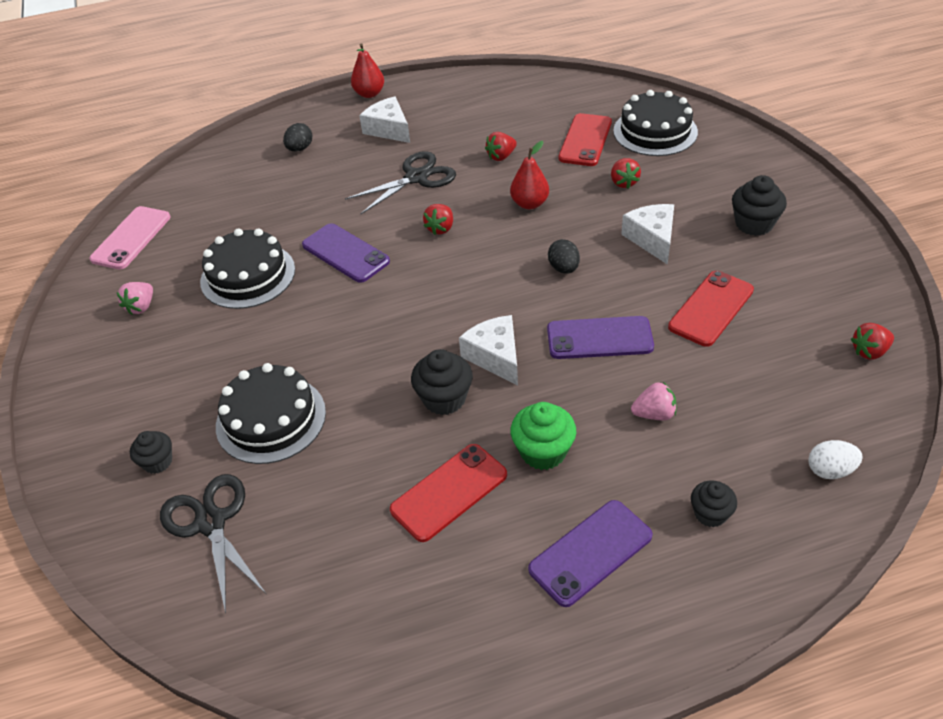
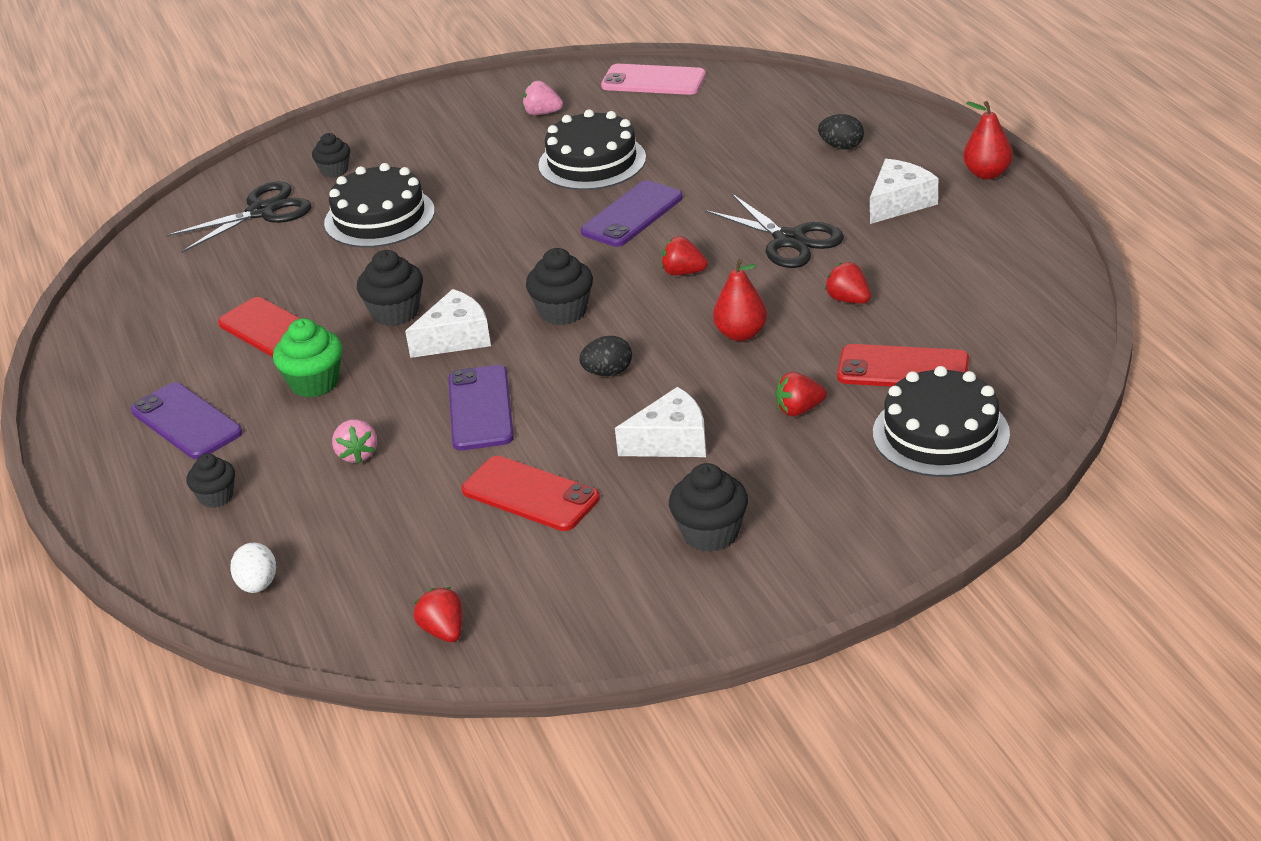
camera: 85 degrees right, 10 degrees down
(474, 292) = (563, 312): none -> black cupcake

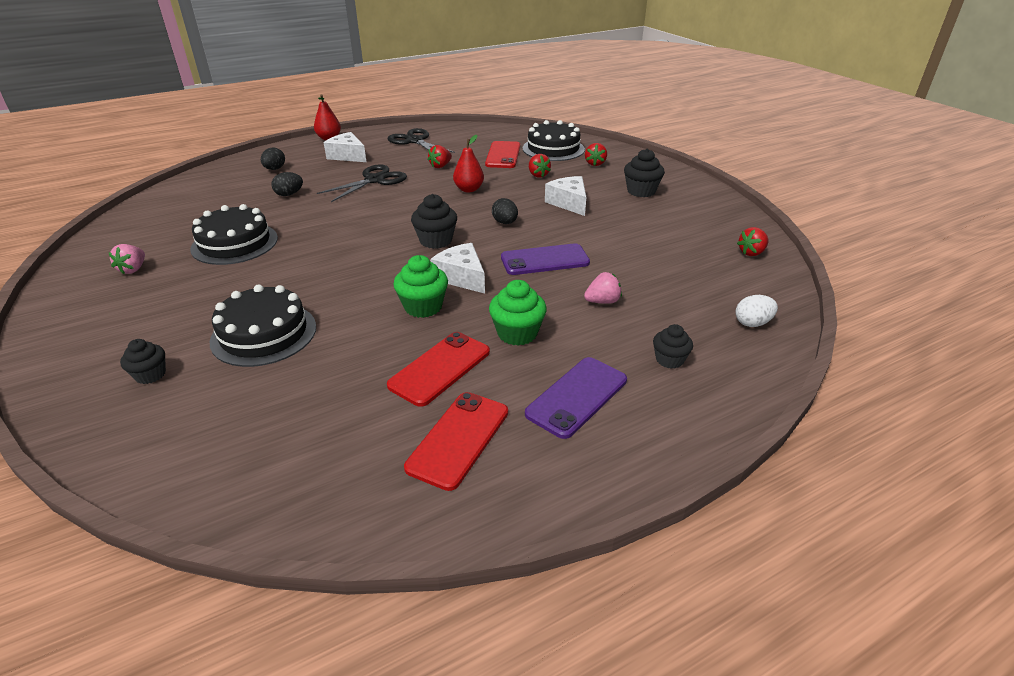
camera: 100 degrees left, 0 degrees up
(261, 212) = (208, 415): black scissors -> black scissors (415, 141)
(395, 313) = (423, 307): black cupcake -> green cupcake
(530, 494) = (626, 237): red phone -> red phone (458, 439)
(632, 215) = (321, 225): purple phone -> none
(653, 81) = (124, 227): pink phone -> none
(683, 272) = (400, 206): red strawberry -> red strawberry (595, 163)
(740, 174) = (289, 194): none -> black egg

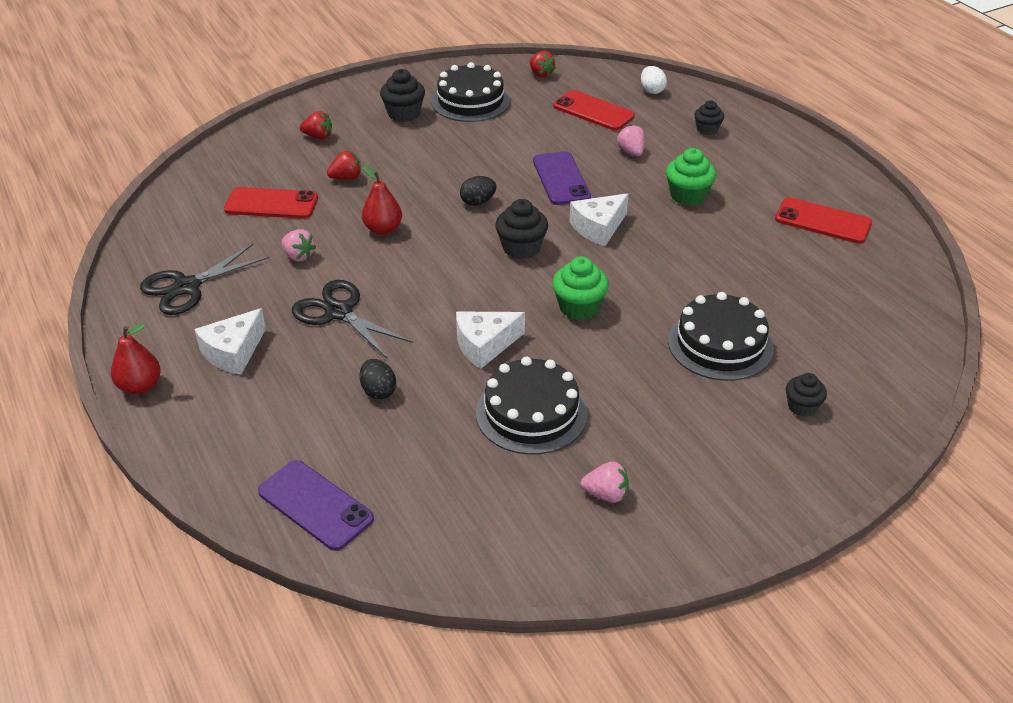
camera: 90 degrees left, 5 degrees up
(275, 169) = (272, 428): black egg -> none
(423, 307) = (655, 248): green cupcake -> green cupcake (579, 307)
(440, 166) = (298, 256): red strawberry -> pink strawberry
(440, 368) = (745, 233): red phone -> red phone (593, 111)
(553, 149) = (259, 164): black cake -> black cake (470, 101)
(569, 203) = (430, 160): white cheese -> white cheese (484, 345)
(577, 397) = (761, 171): purple phone -> purple phone (315, 505)

